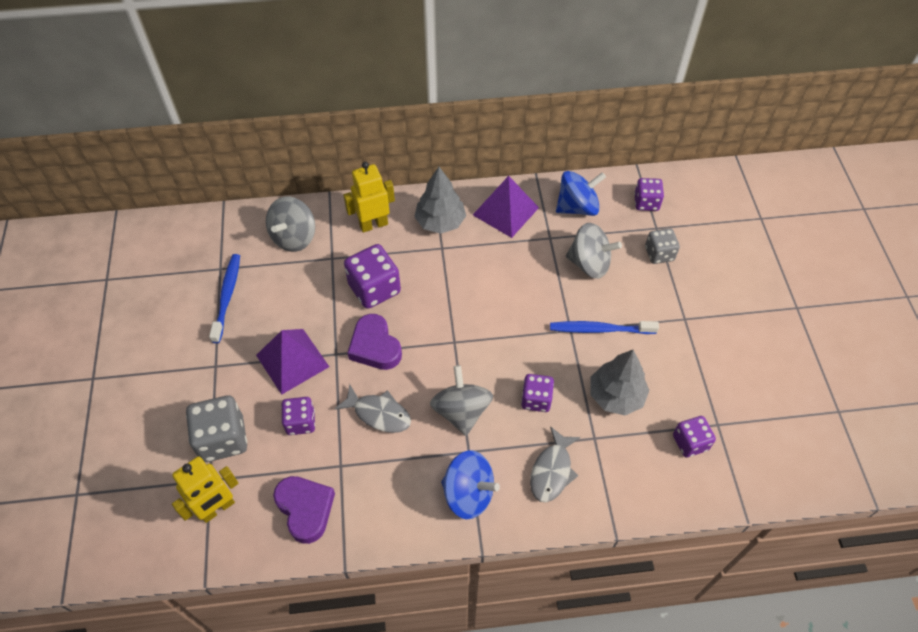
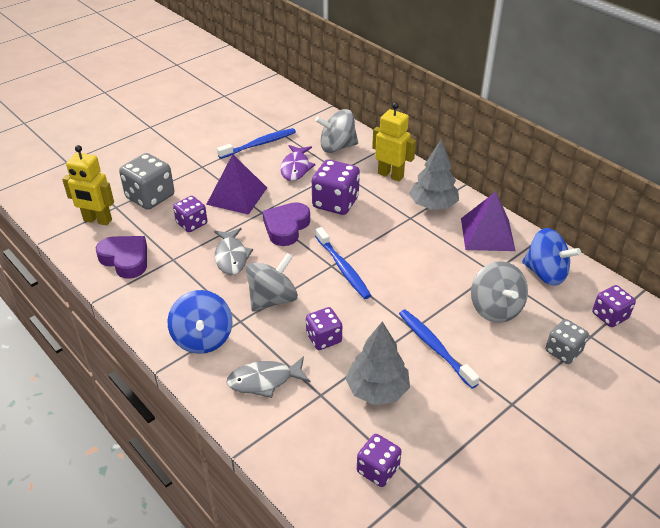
camera: 55 degrees right, 15 degrees down
(294, 288) = (296, 168): none -> purple fish
(305, 509) = (125, 259): purple heart -> purple heart turned 75 degrees counterclockwise
(464, 335) = (343, 268): none -> blue toothbrush

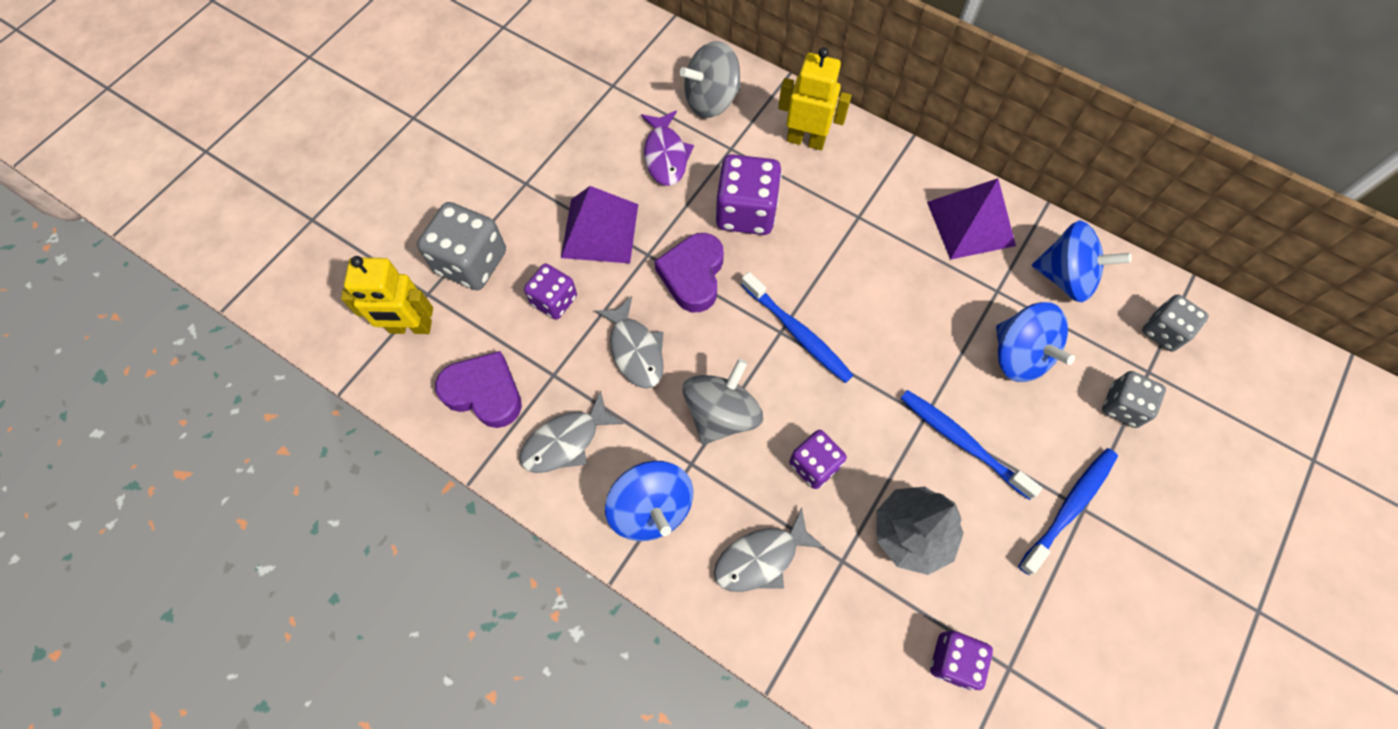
camera: 15 degrees left, 25 degrees up
(164, 293) = (566, 441): none -> grey fish
(259, 144) = (595, 119): blue toothbrush -> blue toothbrush (1069, 508)
(433, 205) = (882, 186): grey tree -> none
(495, 309) = (1019, 355): grey spinning top -> blue spinning top
(609, 316) = (1163, 331): purple dice -> grey dice

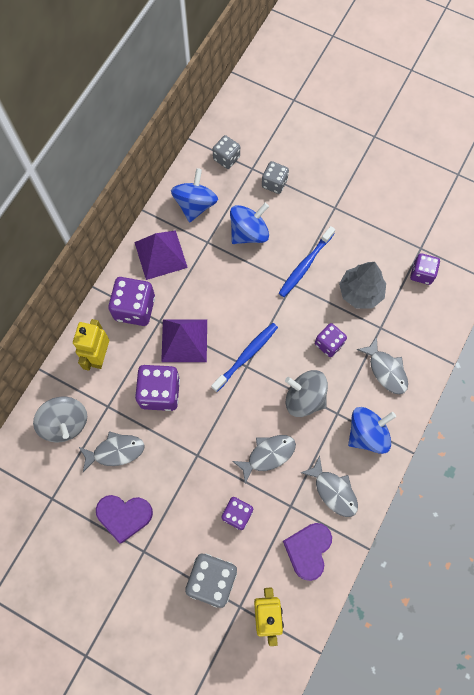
camera: 95 degrees left, 5 degrees up
(599, 230) = (180, 490): purple pyramid -> purple pyramid (184, 340)
(665, 155) = (115, 451): purple fish -> grey fish
(693, 275) = (211, 423): purple heart -> purple heart (124, 516)
(879, 185) = (134, 308): none -> purple dice
(1069, 508) = (335, 214): blue toothbrush -> none

